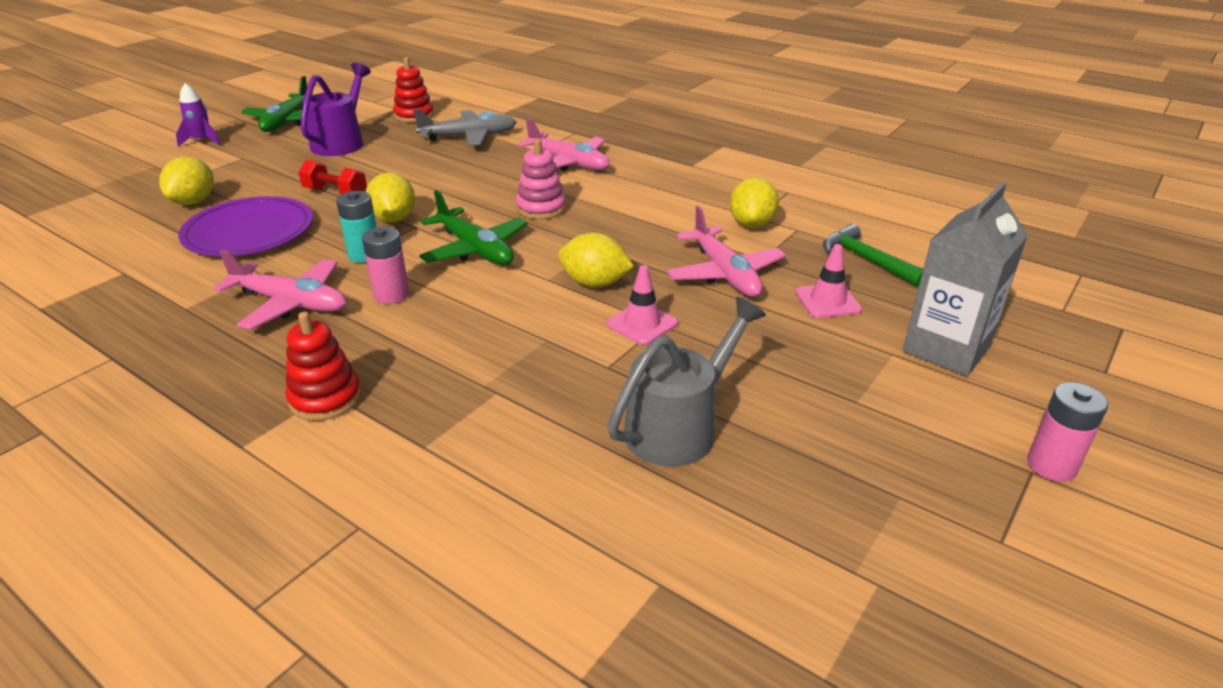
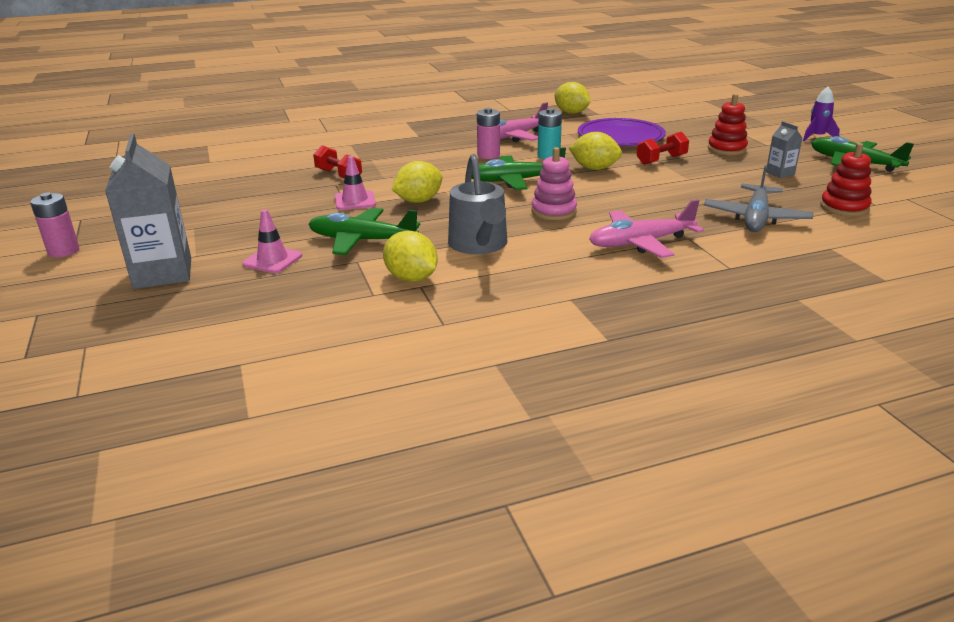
camera: 125 degrees right, 5 degrees down
(194, 202) = (687, 129): yellow lemon -> yellow lemon (571, 113)
(325, 398) = (414, 134): red stacking toy -> red stacking toy (726, 149)
(341, 142) = (780, 173): purple watering can -> grey carton
(575, 380) = (339, 175): none -> red dumbbell
(679, 426) = (266, 185): grey watering can -> grey watering can (479, 245)
(725, 274) = (362, 240): pink plane -> green plane
(866, 260) = (284, 300): green hammer -> none

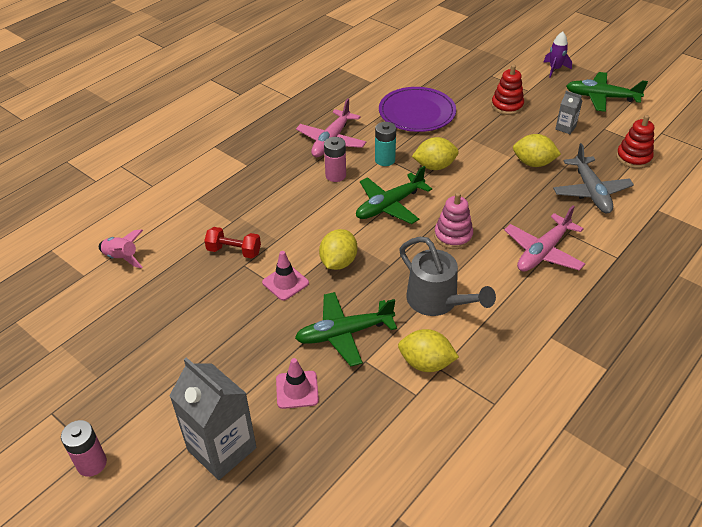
camera: 30 degrees left, 15 degrees up
(249, 159) = (122, 258): none -> pink rocket
(571, 113) = (348, 88): yellow lemon -> yellow lemon (533, 163)
(661, 160) = (473, 137): red dumbbell -> none

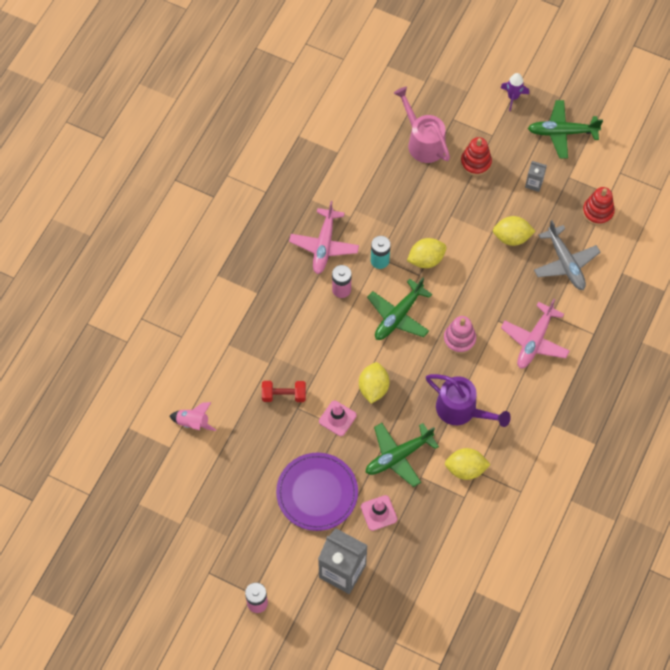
camera: 15 degrees left, 20 degrees up
(417, 112) = (393, 189): purple plate -> purple plate (317, 493)
(438, 302) = (462, 410): grey watering can -> purple watering can
(457, 85) = (422, 142): none -> pink watering can

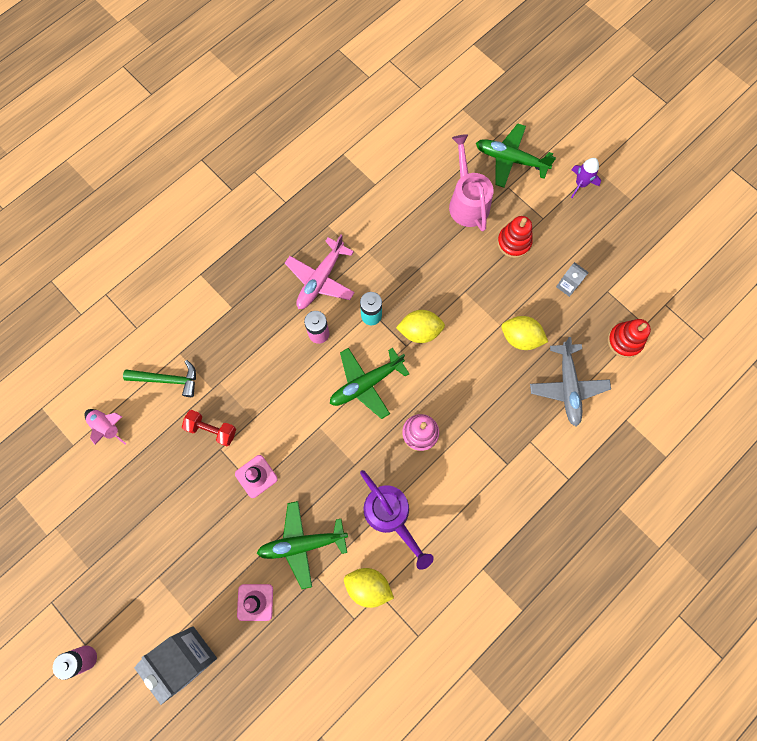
camera: 20 degrees right, 10 degrees up
(228, 368) = (168, 379): none -> green hammer
(317, 493) = (200, 553): purple plate -> none
(373, 388) = (307, 455): yellow lemon -> none
(534, 341) = (500, 464): pink plane -> none
(562, 132) = (618, 239): green plane -> green plane (510, 159)

